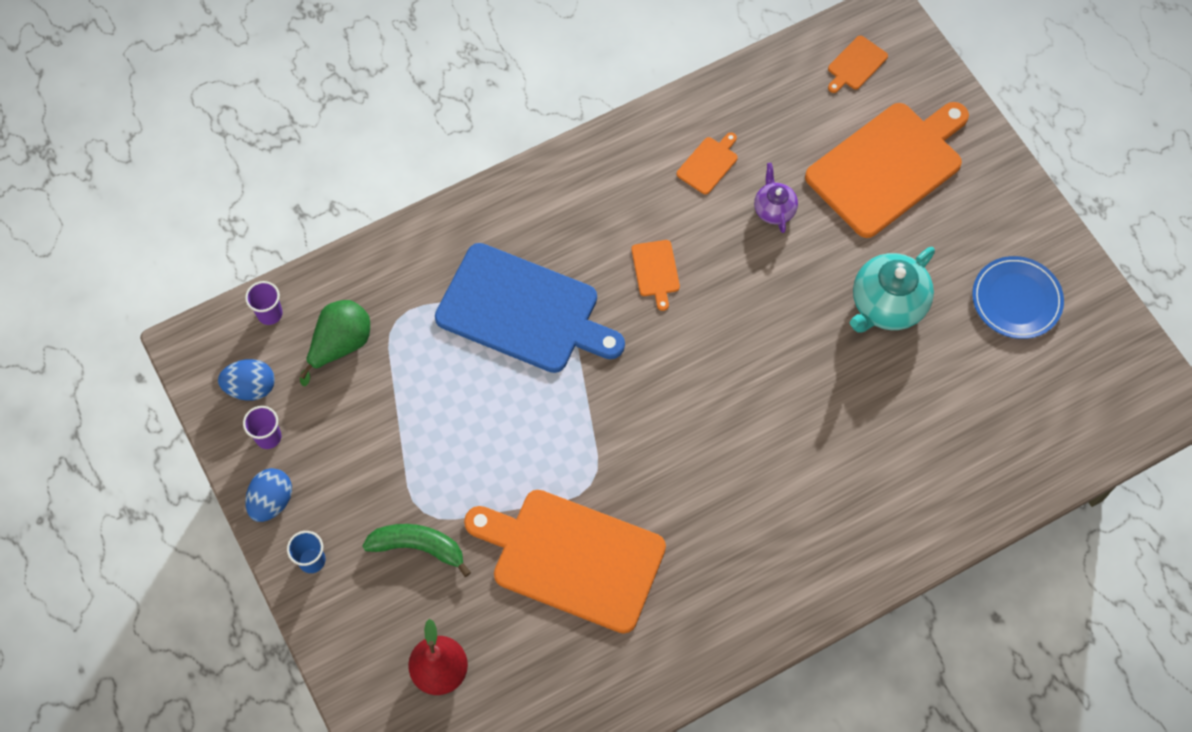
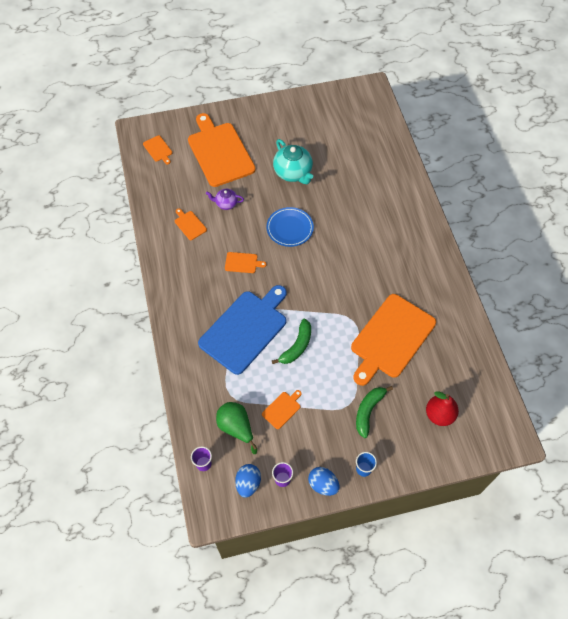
camera: 75 degrees left, 5 degrees down
(389, 407) = (282, 409): none -> orange cutting board
(513, 401) = (297, 346): none -> green banana
(1016, 300) = (306, 124): blue plate -> blue plate (290, 228)

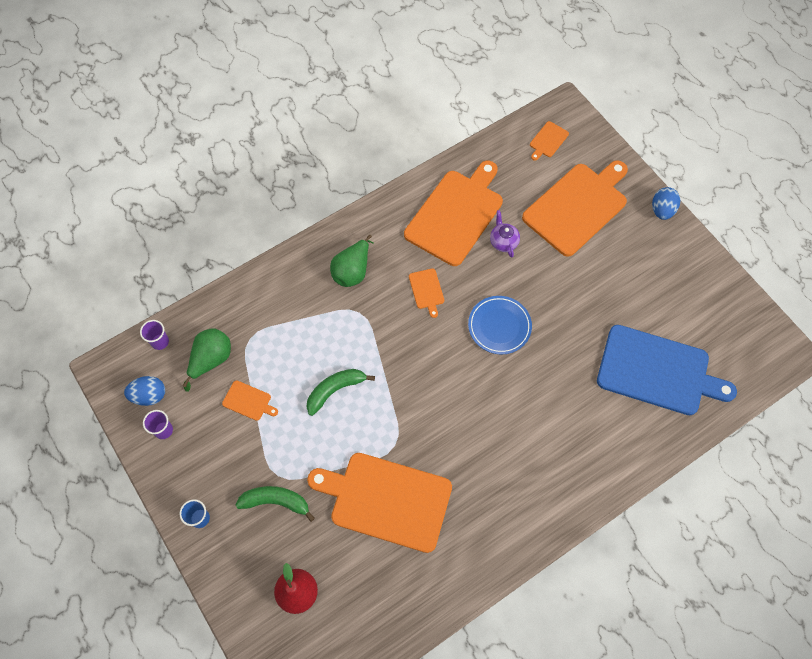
camera: 70 degrees right, 5 degrees up
(189, 224) = (456, 214): orange cutting board -> orange cutting board, size x2.44
(204, 305) = (352, 271): none -> green pear
(245, 329) = (337, 325): blue cutting board -> blue cutting board (658, 371)
(293, 173) = (587, 301): turquoise teapot -> none
(297, 346) = (335, 390): green banana -> green banana turned 135 degrees clockwise
(323, 484) = (168, 477): blue egg -> blue egg (662, 210)

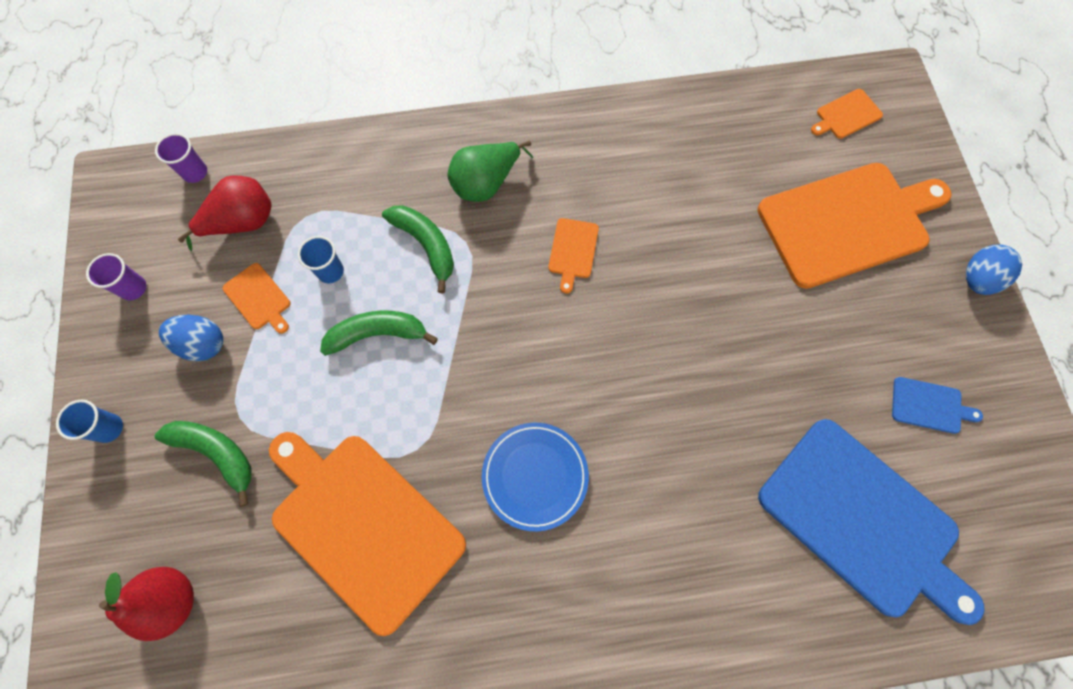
camera: 25 degrees right, 5 degrees up
(149, 395) = (143, 235): blue egg -> blue egg (203, 344)
(211, 360) = (243, 223): green pear -> red pear
(285, 366) = (330, 271): none -> blue cup
(336, 324) = (426, 245): none -> green banana
(456, 214) = (665, 164): orange cutting board -> none
(499, 326) = (651, 345): blue plate -> blue plate (535, 476)
(503, 242) = (714, 228): purple teapot -> none
(666, 293) = (929, 405): none -> blue cutting board

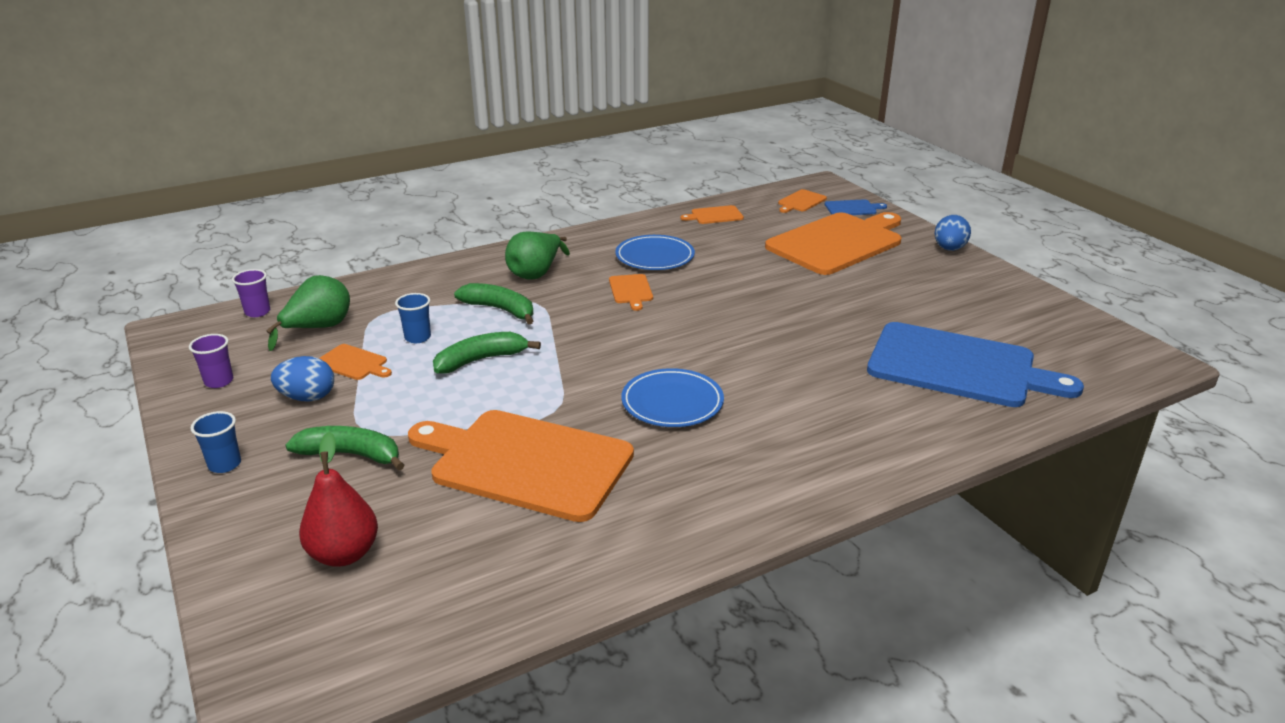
camera: 20 degrees left, 40 degrees down
(243, 223) = (318, 328): red pear -> green pear
(625, 189) = (655, 257): none -> blue plate
(729, 117) = (714, 215): none -> orange cutting board
(929, 405) = (962, 306): blue cutting board -> blue cutting board (852, 208)

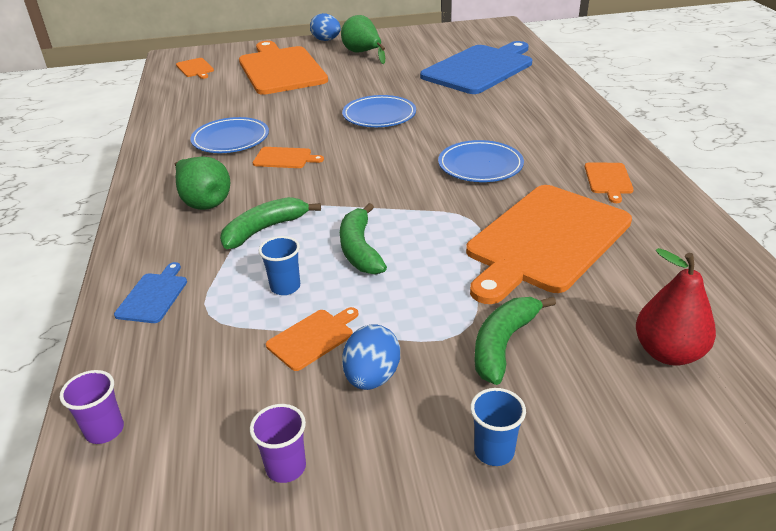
camera: 70 degrees left, 5 degrees up
(318, 328) = (204, 367): green pear -> green pear (363, 53)
(714, 215) = (179, 103): orange cutting board -> orange cutting board (608, 180)
(759, 321) = (379, 115): none -> blue plate
(852, 208) = (229, 54): blue cutting board -> blue cutting board (153, 296)

